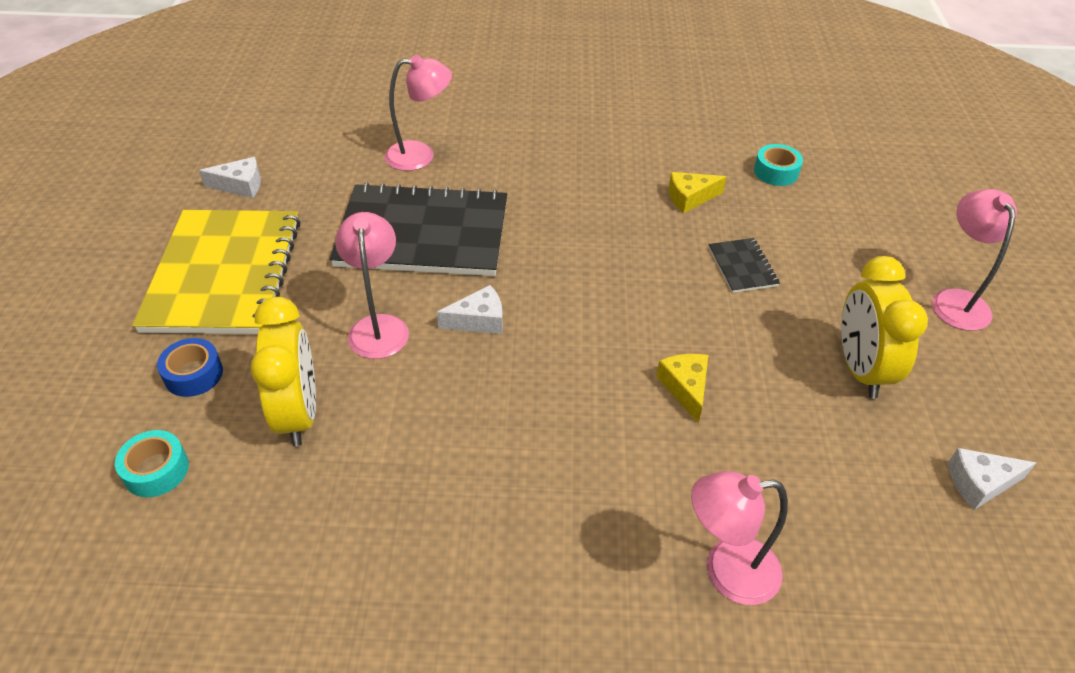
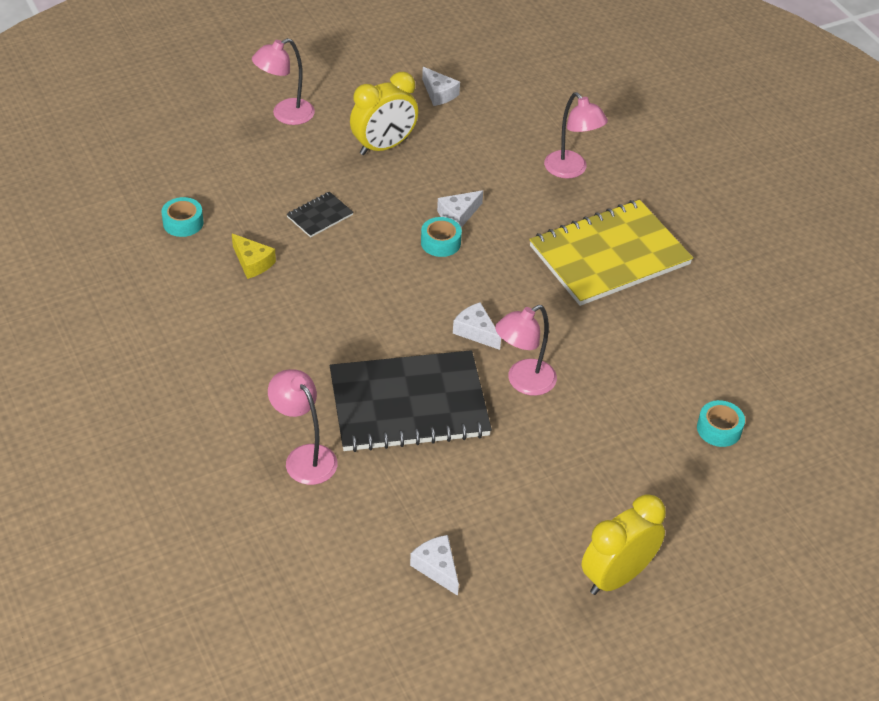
camera: 120 degrees left, 0 degrees up
(193, 374) = (643, 459): blue tape -> none
(224, 274) = (545, 505): yellow notebook -> yellow notebook (609, 255)
(299, 414) = (624, 384): yellow clock -> yellow clock (616, 576)
(423, 234) = (409, 404): black notebook -> black notebook turned 75 degrees counterclockwise
(642, 350) = (440, 242): none -> turquoise tape
(685, 388) = (458, 215): yellow cheese -> white cheese

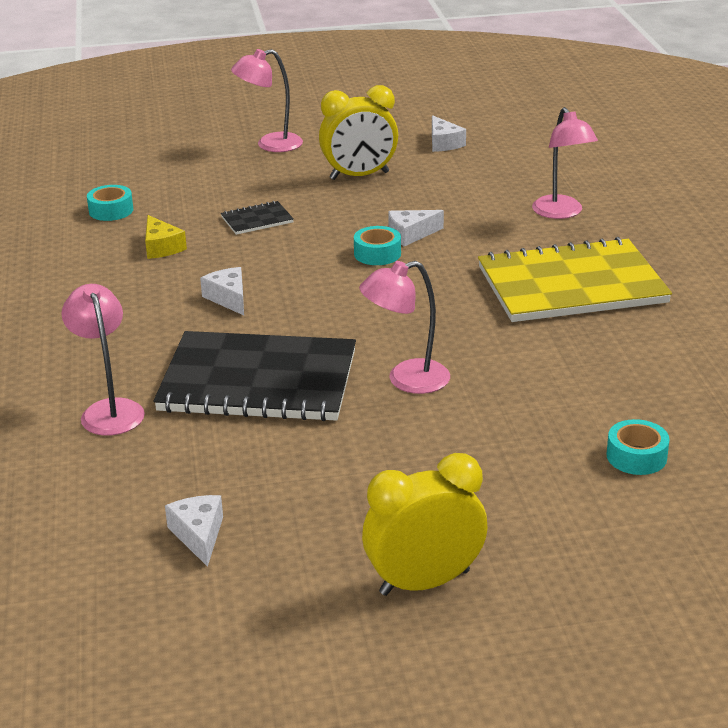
camera: 20 degrees right, 15 degrees down
(476, 331) = (375, 330): white cheese -> white cheese (228, 298)

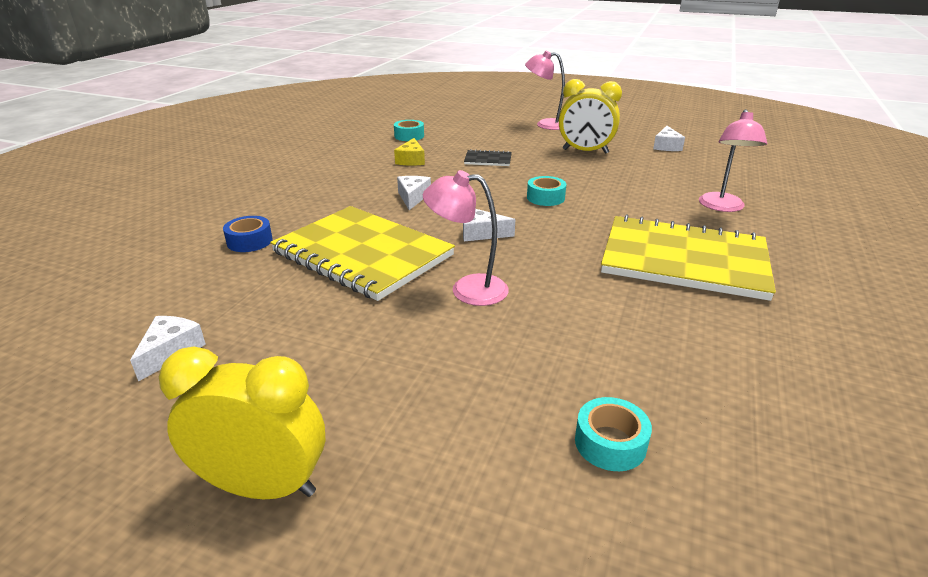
camera: 30 degrees right, 0 degrees up
(109, 410) = (250, 241): pink lamp -> blue tape
(258, 381) = (362, 254): black notebook -> yellow notebook
(410, 234) = (583, 192): white cheese -> white cheese (481, 233)

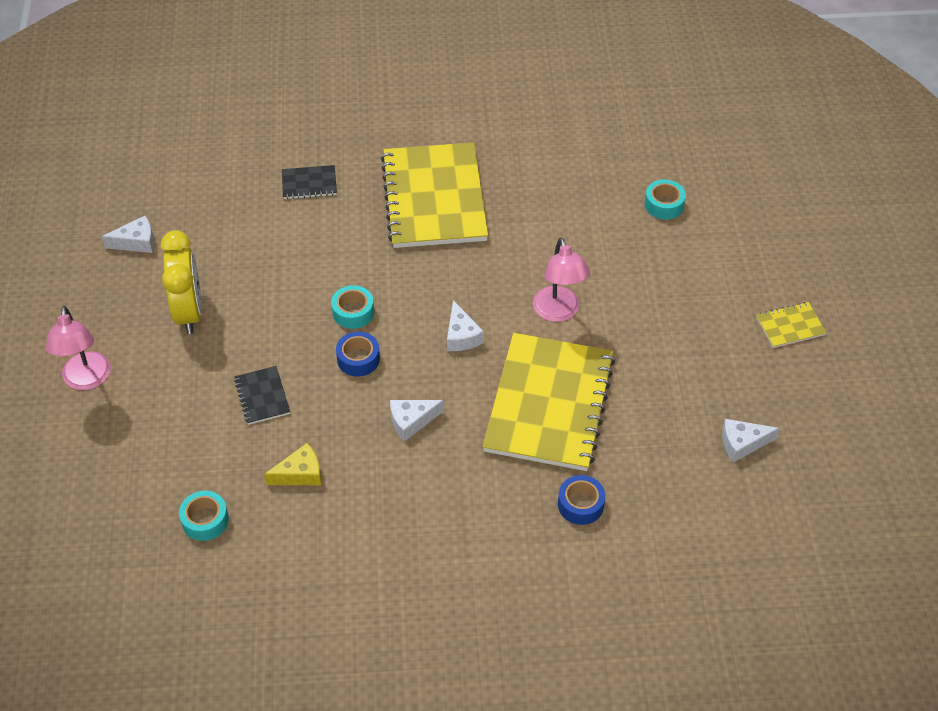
camera: 115 degrees left, 20 degrees up
(263, 486) = (790, 326): yellow clock -> yellow notebook
(493, 191) = (358, 359): none -> blue tape
(722, 207) = (309, 183): pink lamp -> black notebook

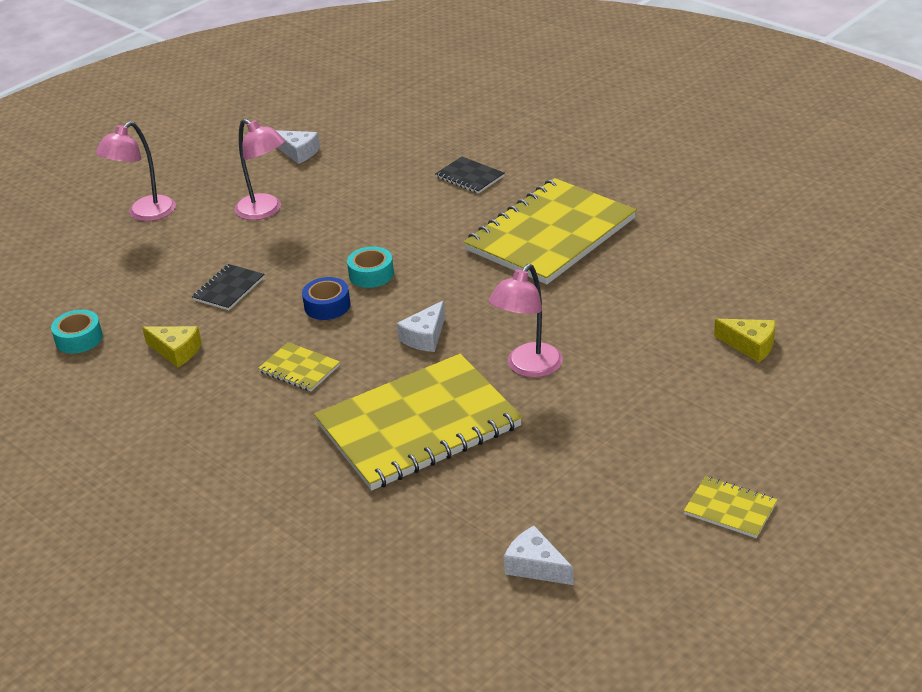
camera: 50 degrees right, 15 degrees down
(189, 312) = (265, 211): yellow clock -> pink lamp
(411, 421) = (299, 369): white cheese -> yellow notebook
(580, 504) = (330, 511): blue tape -> none
(664, 205) = (750, 345): turquoise tape -> yellow cheese

